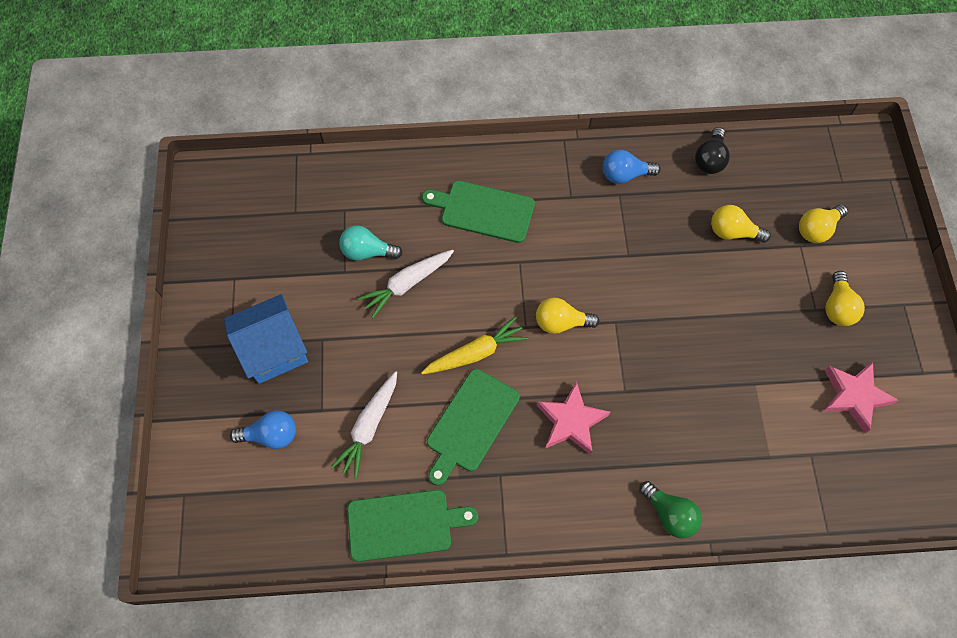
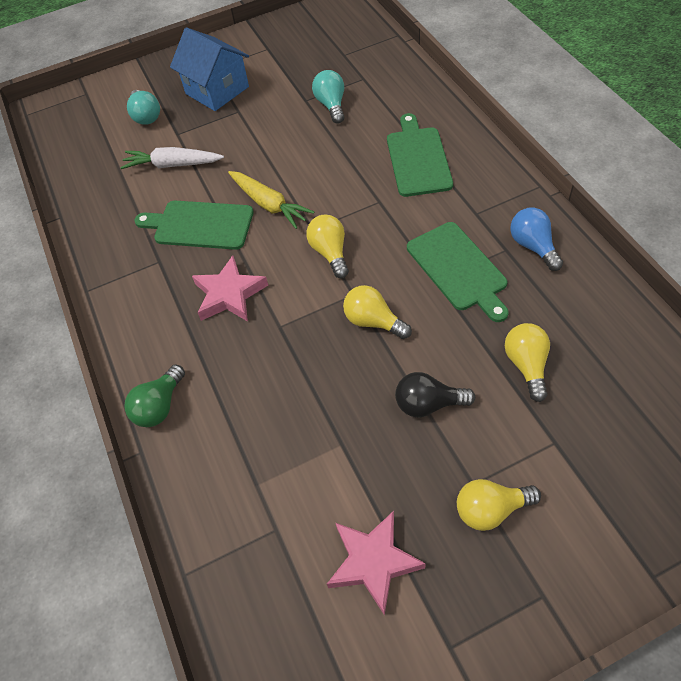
camera: 75 degrees right, 10 degrees down
(271, 435) = (146, 116): blue light bulb -> turquoise light bulb
(404, 524) = (95, 216): green cutting board -> green cutting board (458, 269)
(407, 284) = (314, 139): white carrot -> none
(710, 159) = (610, 314): black light bulb -> black light bulb (428, 404)
(817, 229) = (591, 455): yellow light bulb -> yellow light bulb (373, 321)

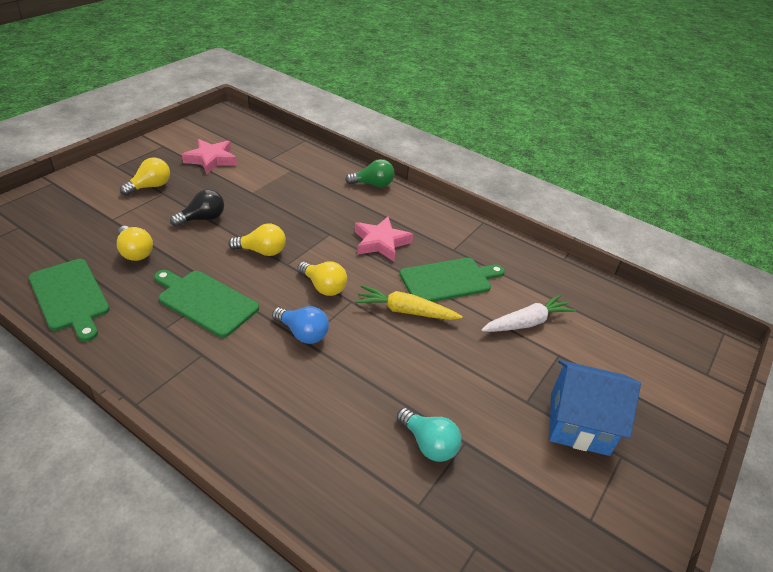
camera: 140 degrees right, 15 degrees down
(146, 116) = (613, 365): turquoise light bulb -> none
(160, 406) = (373, 184): green light bulb -> green light bulb turned 90 degrees clockwise
(418, 159) = (286, 399): green cutting board -> green cutting board (70, 297)
(533, 246) = (137, 337): blue light bulb -> blue light bulb (303, 333)

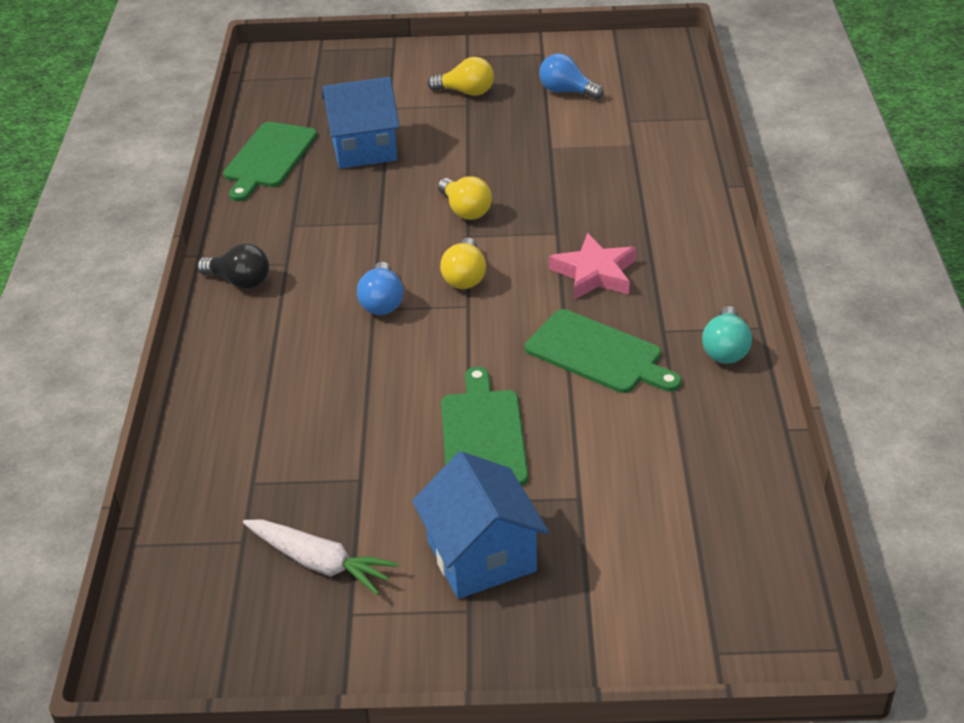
camera: 60 degrees right, 0 degrees up
(135, 252) = (364, 148): yellow light bulb -> blue house
(202, 219) = (463, 149): black light bulb -> black light bulb (240, 281)
(205, 301) = (352, 224): green cutting board -> green cutting board (483, 435)
(211, 159) = (566, 91): pink star -> blue light bulb
(373, 184) = (700, 209): green light bulb -> none
(405, 311) = (501, 349): yellow carrot -> none
(428, 444) = (331, 455): turquoise light bulb -> turquoise light bulb (725, 349)
(526, 322) = (604, 448): white carrot -> white carrot (319, 563)

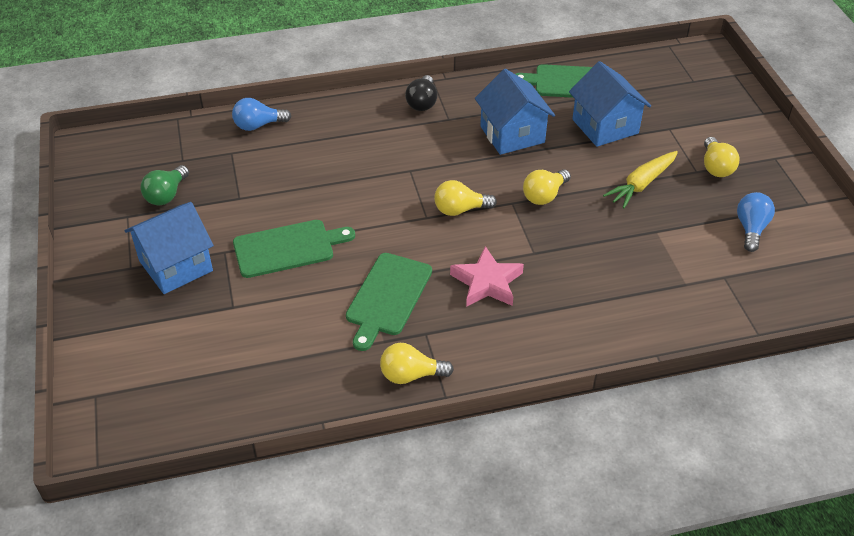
camera: 75 degrees right, 5 degrees up
(319, 563) = (166, 195): white carrot -> green light bulb
(344, 217) = (512, 134): none -> blue house
(382, 302) = (418, 173): blue light bulb -> blue light bulb (258, 125)
(474, 142) = (641, 184): none -> yellow carrot
(725, 349) = (411, 375): turquoise light bulb -> yellow light bulb

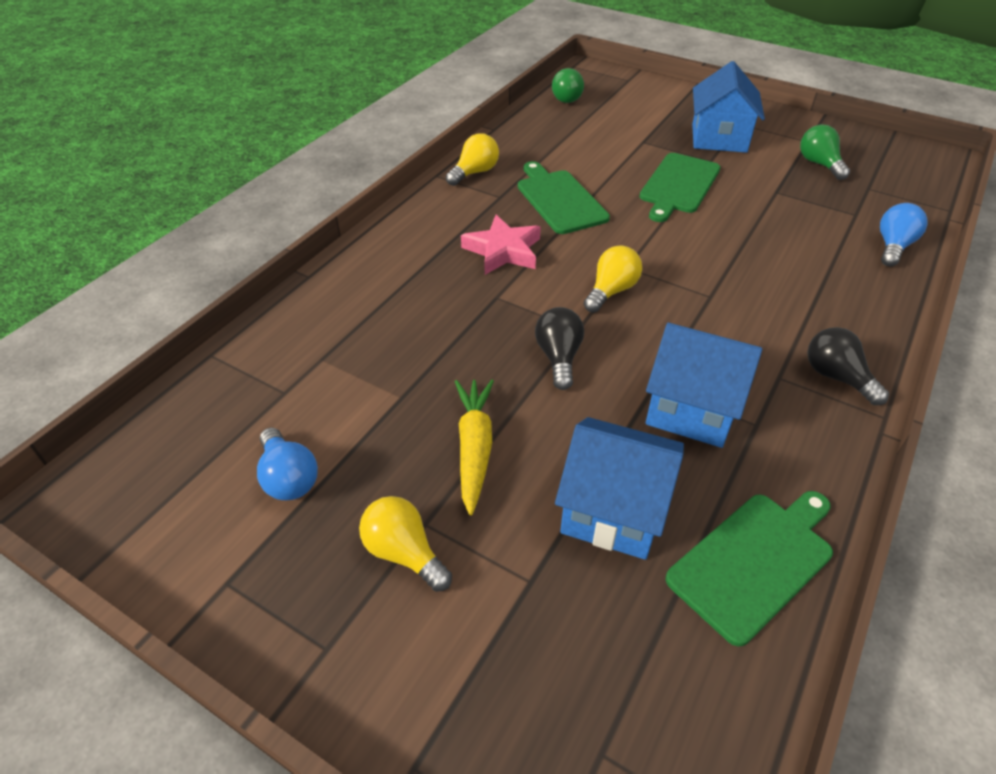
camera: 135 degrees right, 0 degrees up
(192, 416) = (566, 97): none -> green light bulb
(544, 195) = (559, 357): yellow light bulb -> black light bulb

